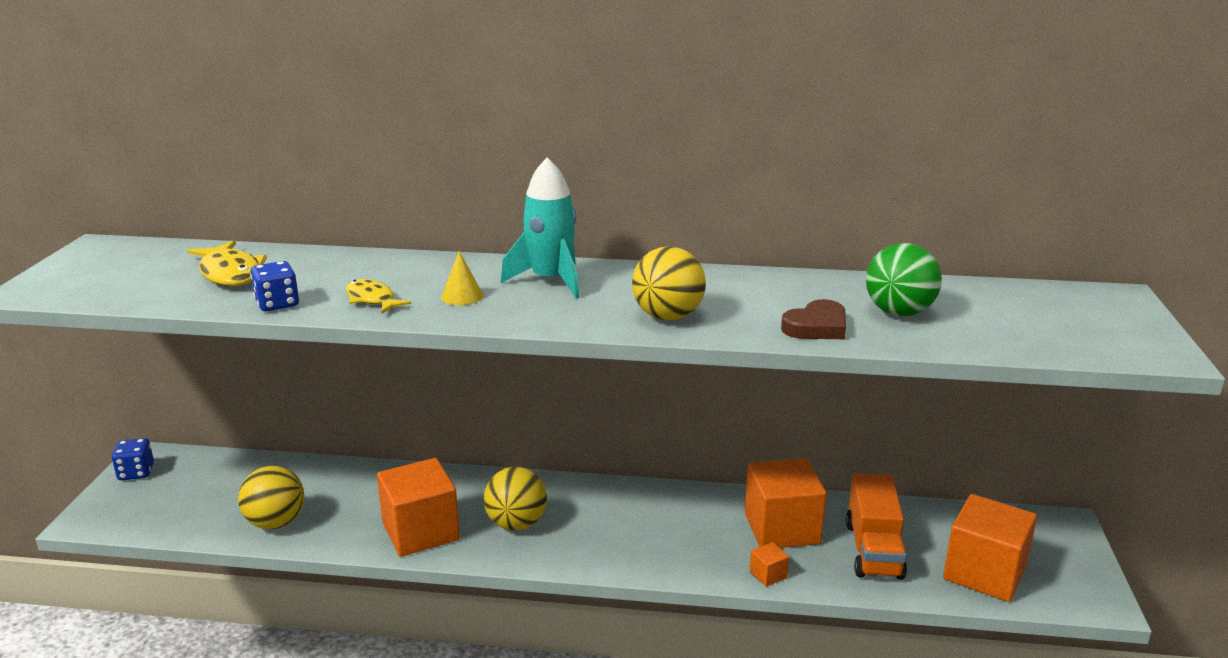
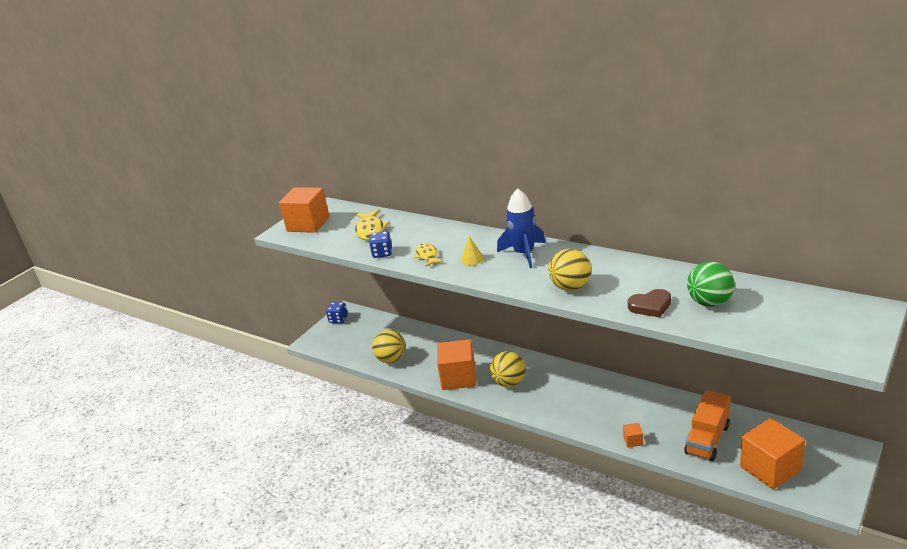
camera: 30 degrees right, 5 degrees up
(550, 281) = (524, 254): turquoise rocket -> blue rocket
(782, 528) = (658, 414): orange cube -> orange cube (308, 224)

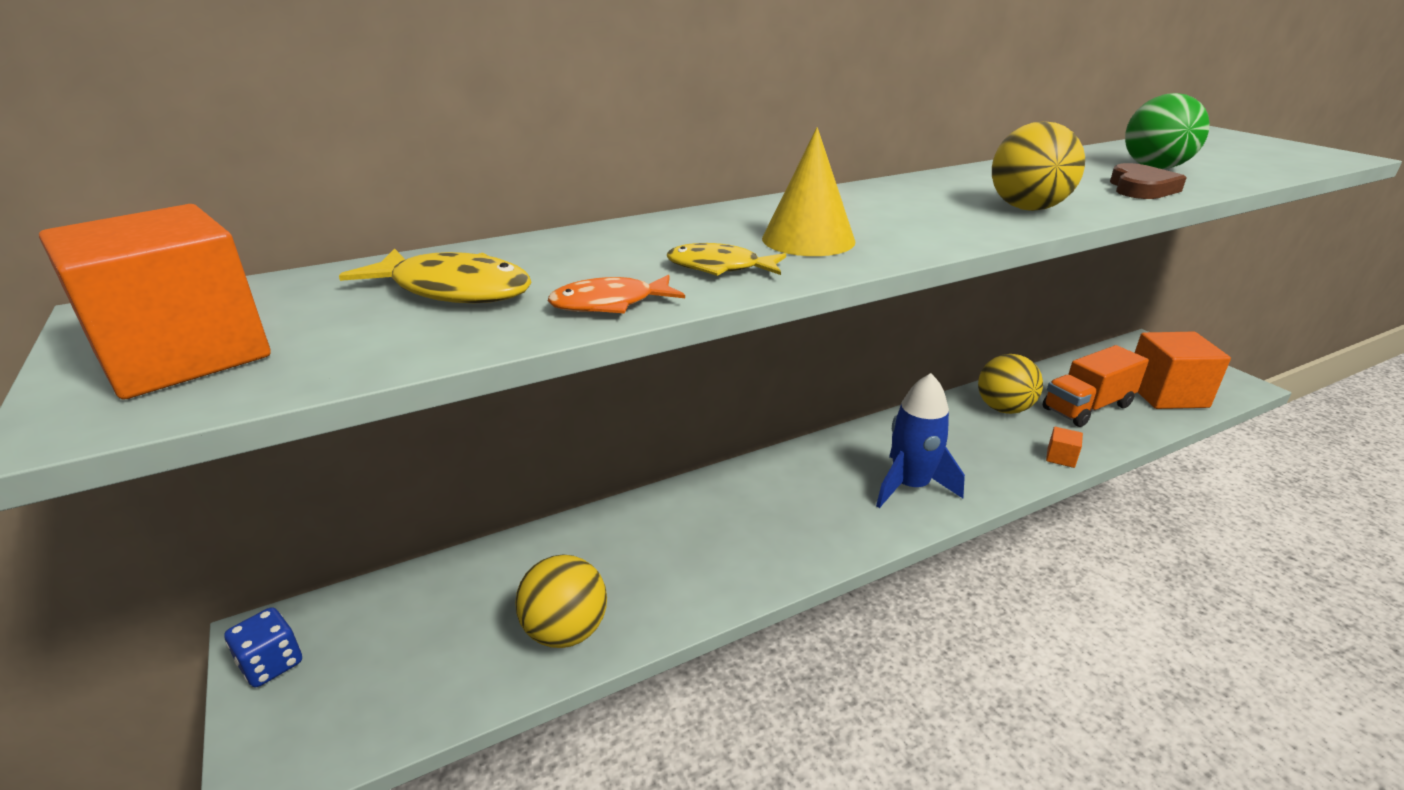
camera: 65 degrees left, 0 degrees up
(382, 253) = (610, 304): blue dice -> orange fish
(458, 378) = (742, 559): orange cube -> none
(472, 259) = (808, 239): yellow cone -> yellow cone, size x1.65
(509, 383) = (818, 507): yellow ball -> yellow ball (1003, 409)
(524, 254) = (854, 207): blue rocket -> blue rocket (910, 486)
(707, 439) = (1087, 407): orange truck -> orange truck turned 90 degrees clockwise

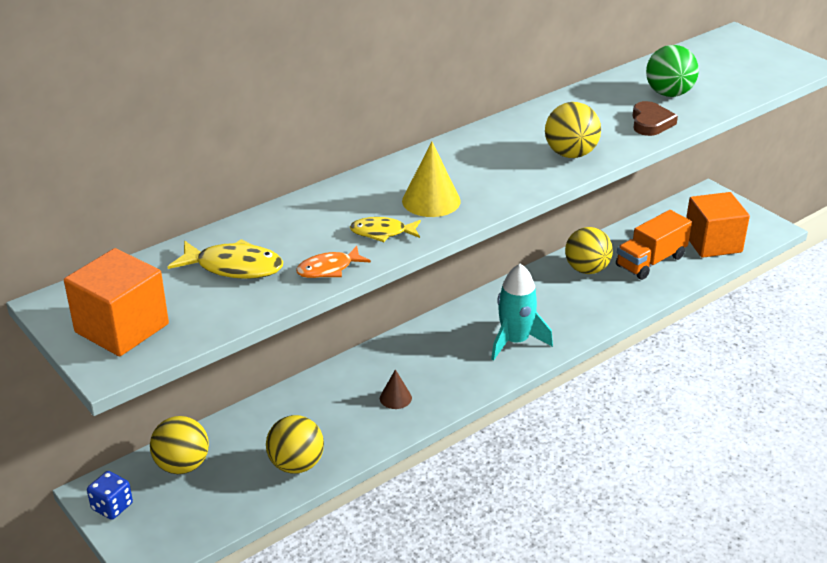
camera: 10 degrees left, 5 degrees up
(404, 609) = (182, 465): none -> yellow ball
(735, 545) = (395, 398): none -> brown cone
(910, 486) = (515, 341): blue rocket -> turquoise rocket
(1061, 457) = (624, 307): orange cube -> none

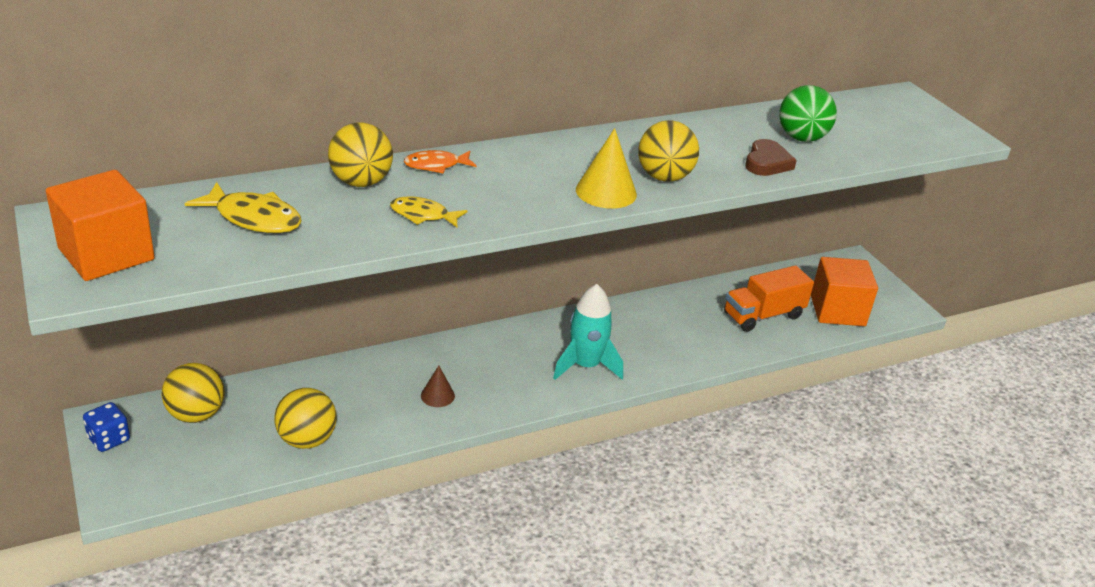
camera: 10 degrees right, 0 degrees up
(328, 269) = (347, 240): orange fish -> orange fish (436, 165)
(431, 201) = (492, 194): yellow cone -> yellow cone (606, 192)
(586, 269) = (692, 309): yellow ball -> yellow ball (361, 182)

